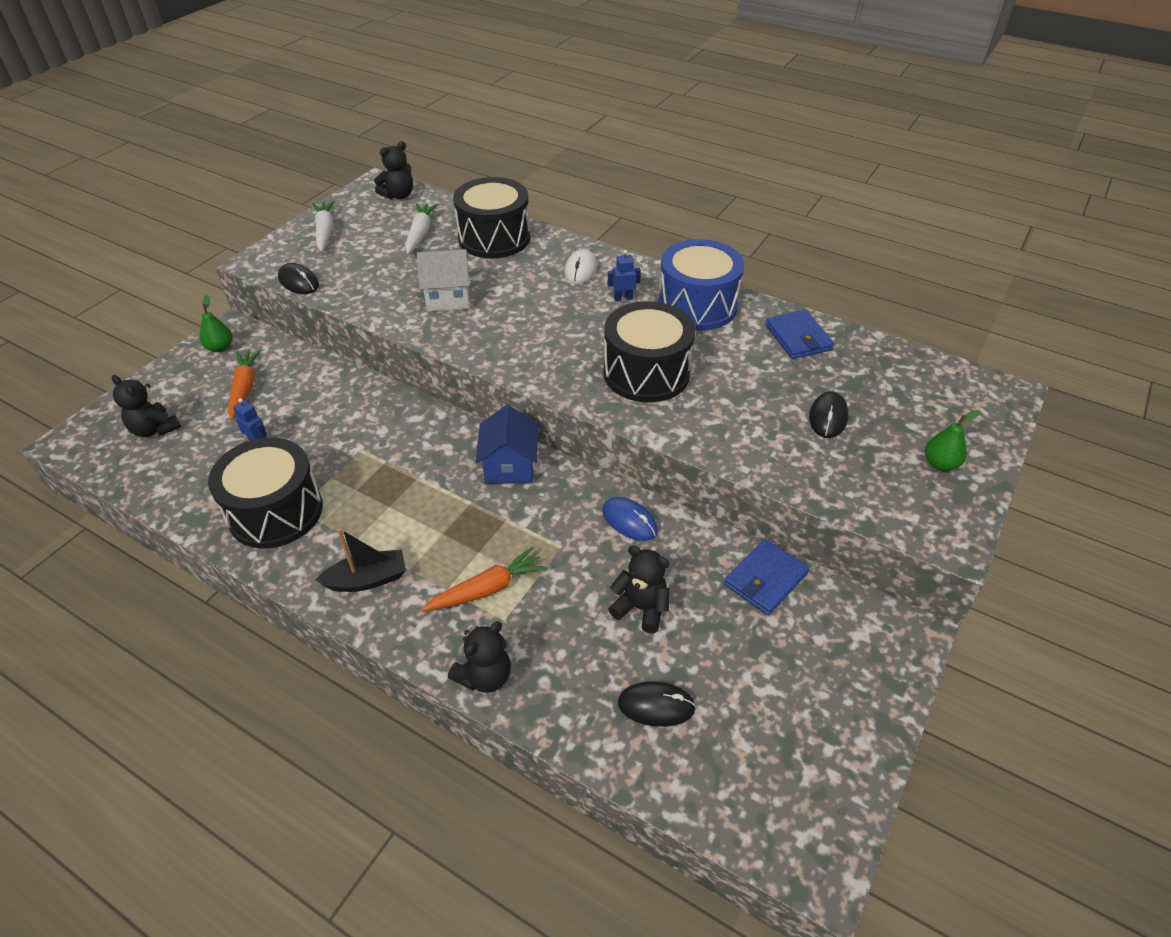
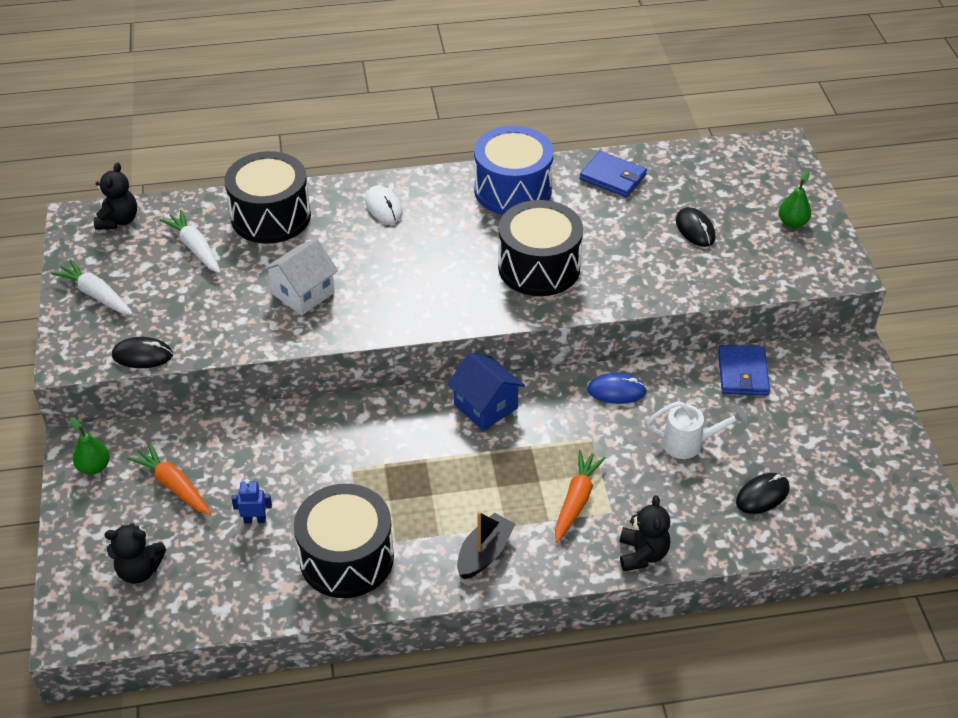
camera: 40 degrees left, 0 degrees up
(623, 298) = (449, 214): blue robot -> none
(641, 608) = (689, 443): black teddy bear -> white watering can

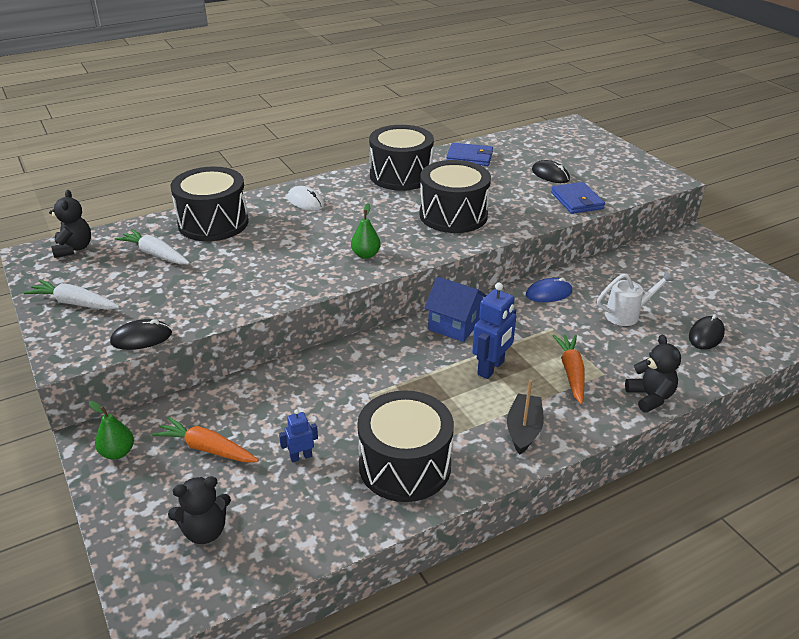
camera: 20 degrees left, 10 degrees down
(303, 293) = (270, 266): white house -> none
(494, 472) = (491, 368): none -> blue robot
(513, 190) = (401, 175): blue drum -> black drum
(743, 373) = (630, 263): blue wallet -> blue wallet (577, 201)
(792, 223) = (613, 160): green pear -> green pear (365, 255)

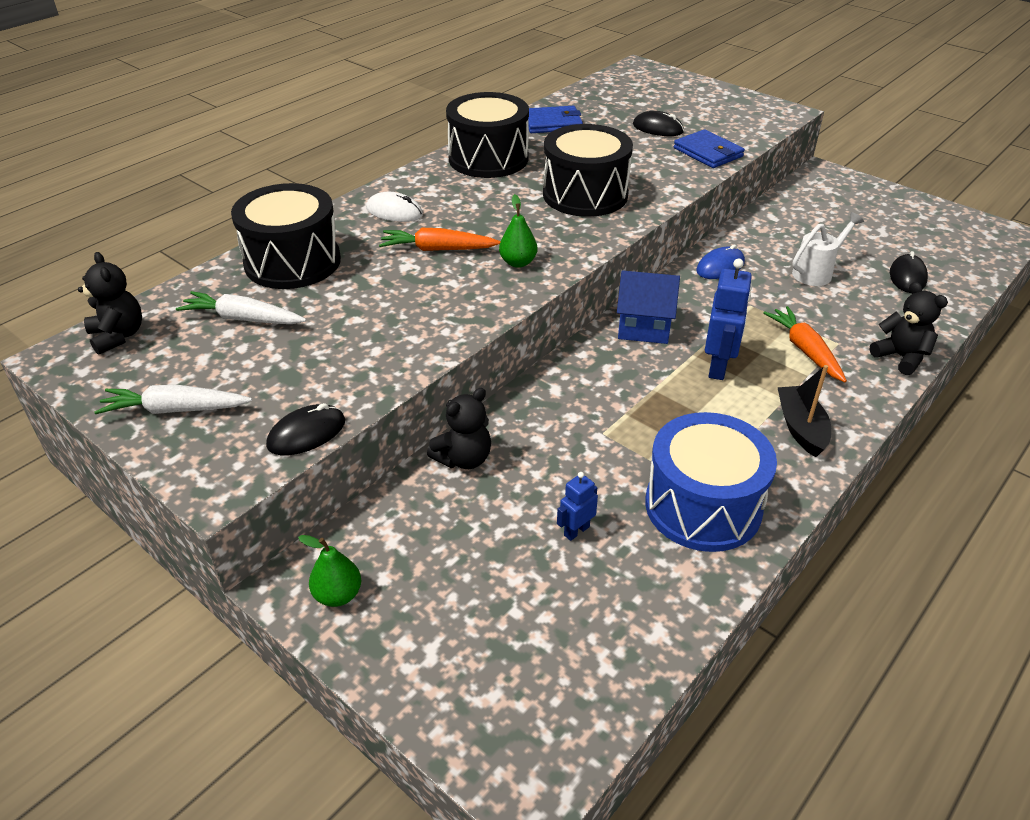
camera: 20 degrees left, 5 degrees up
(205, 531) = (523, 660): black teddy bear -> black teddy bear (464, 459)
(207, 449) = (453, 555): orange carrot -> orange carrot (438, 249)
(405, 465) = (703, 506): black drum -> blue drum

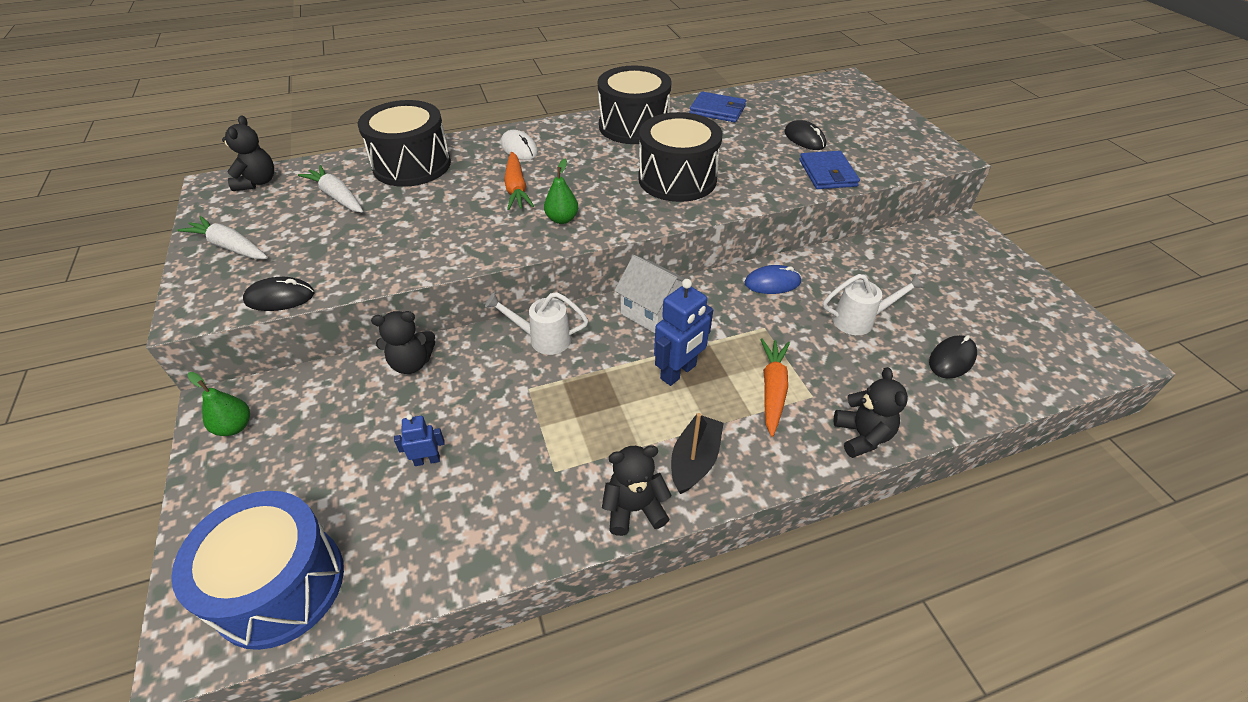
camera: 30 degrees right, 5 degrees up
(438, 249) = (516, 188): orange carrot -> orange carrot turned 135 degrees counterclockwise
(570, 387) = (543, 339): none -> white watering can
(644, 326) = (652, 311): blue house -> white house
(703, 506) = (540, 489): blue drum -> blue drum (280, 585)
(793, 484) = (634, 509): none -> black teddy bear

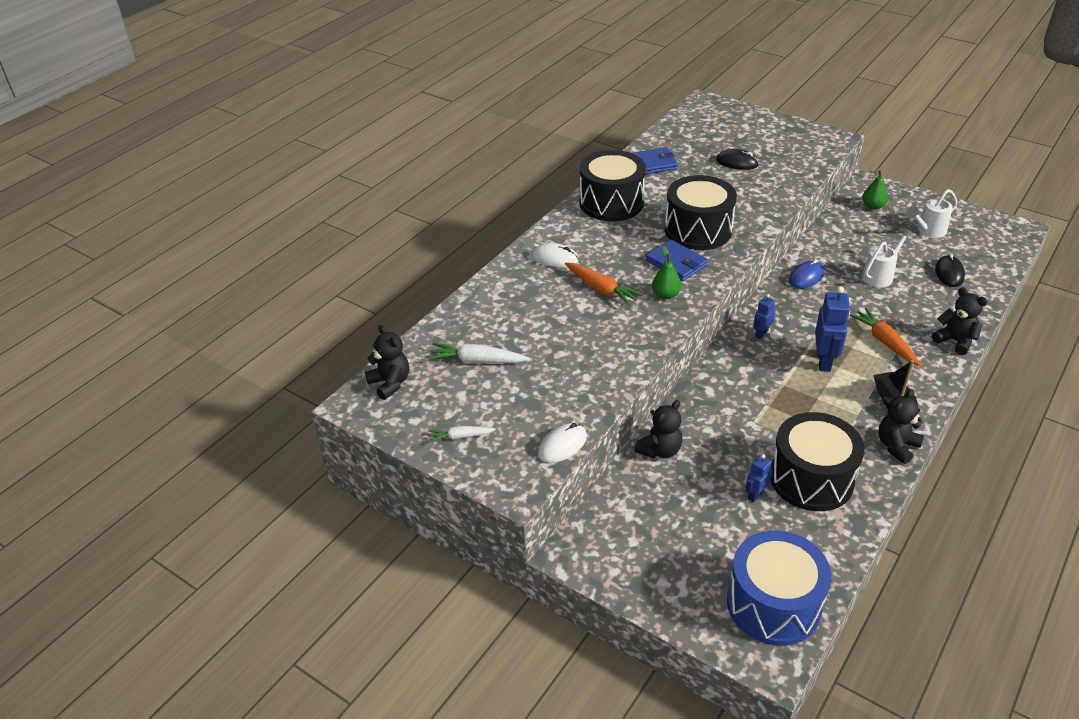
camera: 35 degrees left, 5 degrees down
(230, 247) = (460, 437): white carrot -> white carrot, size x0.62
(235, 427) = (605, 556): green pear -> green pear (873, 206)
(280, 297) = (562, 445): black mouse -> white mouse
(412, 165) = (494, 309): black drum -> black drum (811, 479)
(543, 339) = (720, 387): white watering can -> white watering can (928, 231)
(652, 311) = (761, 333): white house -> blue robot
(827, 173) = (782, 183): blue wallet -> blue wallet (676, 263)

